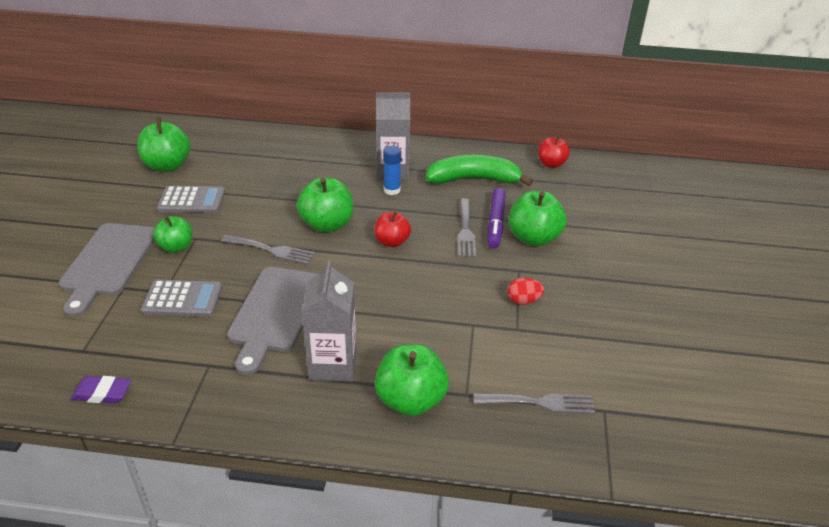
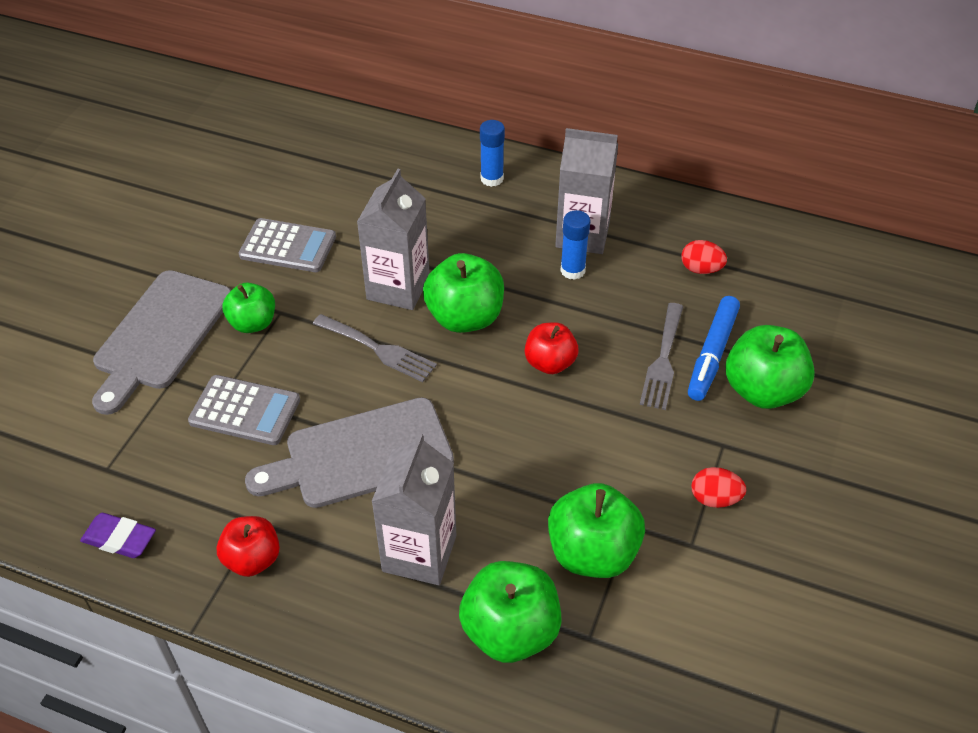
camera: 15 degrees right, 10 degrees up
(167, 165) = (267, 180): green apple -> green apple (592, 553)
(275, 313) = (361, 455): grey cutting board -> grey cutting board turned 45 degrees clockwise
(276, 214) = (398, 288): none -> grey carton
(324, 148) = (492, 179): none -> blue glue stick
(474, 179) = (701, 269): green banana -> red egg
(496, 223) = (712, 354): purple marker -> blue marker
(539, 402) = (689, 672): grey fork -> none
(551, 164) = (830, 257): red apple -> red apple (252, 559)

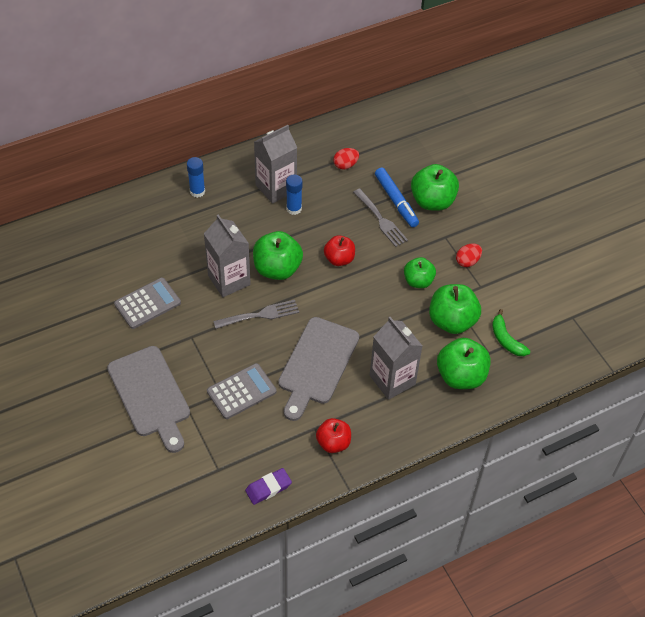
camera: 50 degrees left, 5 degrees up
(253, 323) = (186, 352): green apple -> green apple (418, 281)
(636, 643) = (506, 339): none -> green banana

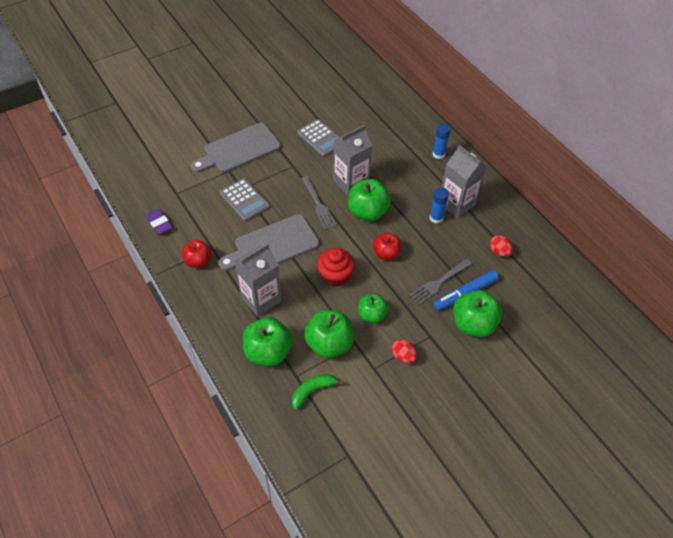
camera: 85 degrees right, 0 degrees up
(317, 364) = (273, 245): grey cutting board -> grey cutting board turned 45 degrees counterclockwise
(365, 308) = (335, 276): none -> red cupcake

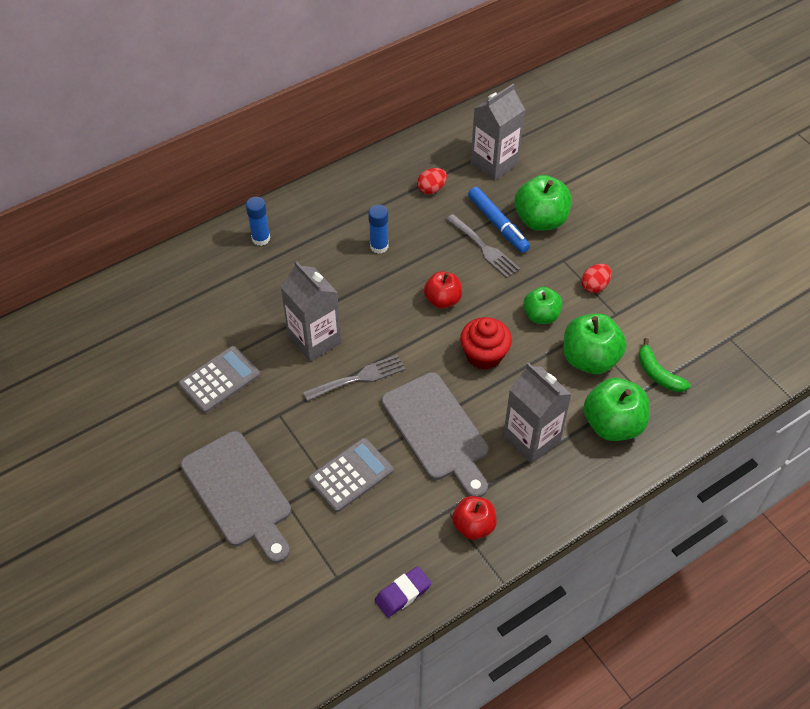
camera: 90 degrees left, 0 degrees up
(367, 212) = (370, 320): green apple -> none
(456, 204) = (354, 224): grey carton -> grey carton (494, 163)

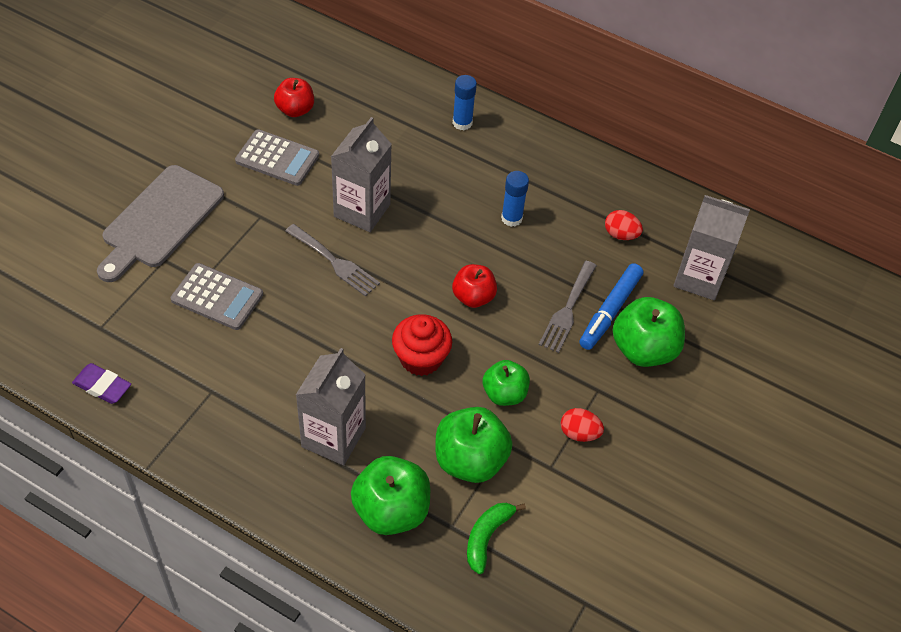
camera: 60 degrees right, 0 degrees up
(437, 431) = (303, 350): grey cutting board -> none
(473, 526) = (202, 420): red apple -> red apple (295, 110)

